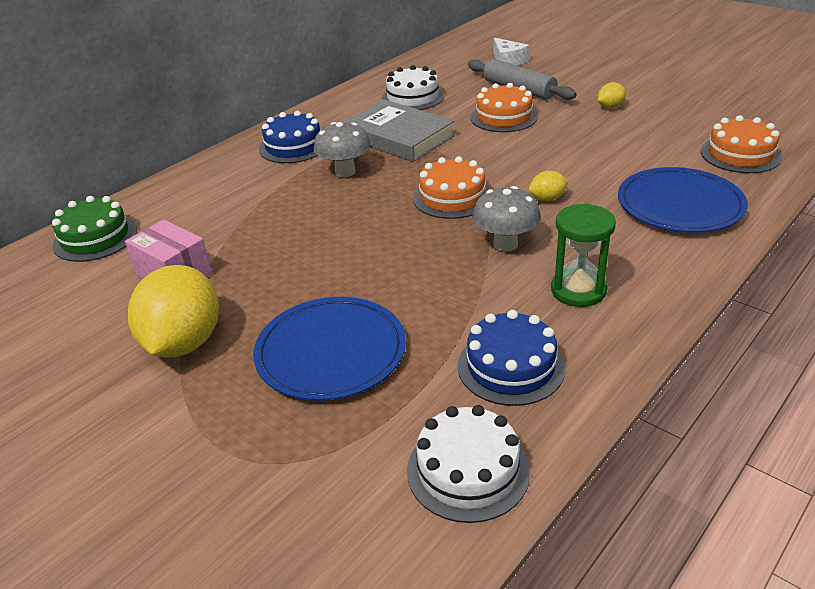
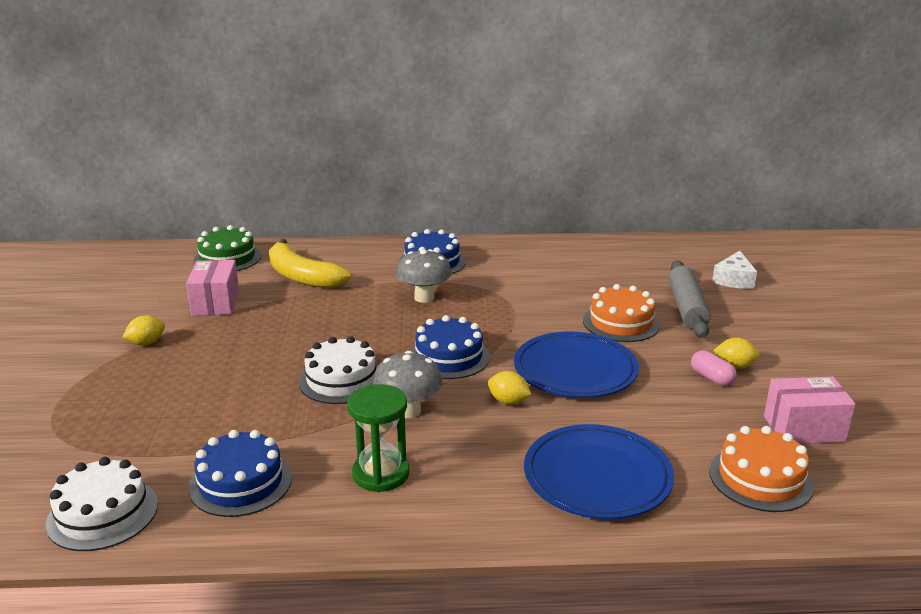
camera: 45 degrees right, 10 degrees down
(184, 343) = (146, 343): yellow lemon -> yellow lemon, size x0.44
(207, 212) = (302, 276): none -> yellow banana
(331, 352) = (186, 399): blue plate -> blue plate (575, 370)
(398, 137) = (510, 293): grey book -> none
(412, 97) = (586, 270): white cake -> white cake (341, 380)
(452, 197) = (449, 357): orange cake -> blue cake
(614, 119) = (711, 378): none -> pink capsule
(704, 119) = (804, 428): none -> pink box

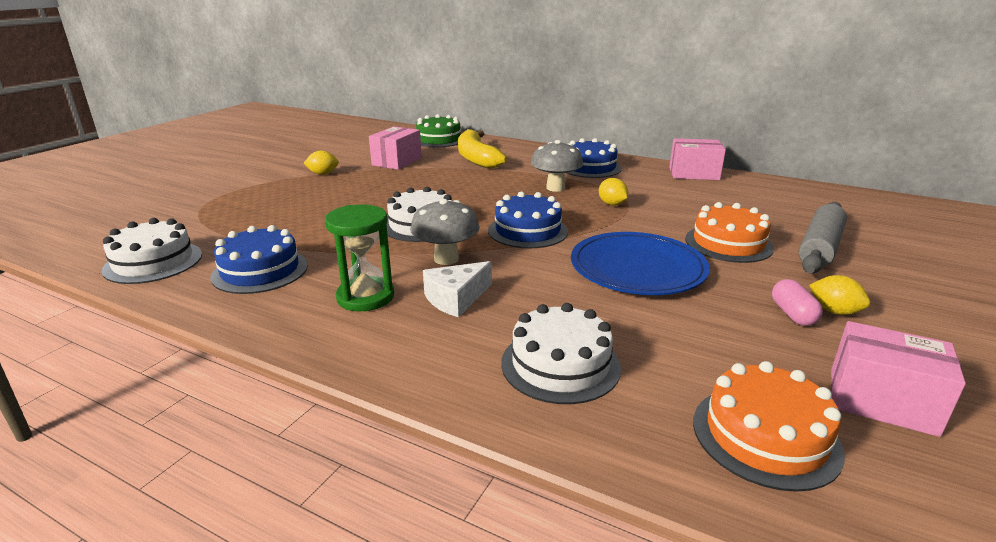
camera: 30 degrees right, 0 degrees up
(508, 401) = (542, 275): yellow lemon -> yellow lemon (612, 204)
(532, 248) = (694, 174): none -> pink box
(597, 476) = (560, 364): blue plate -> white cake
(734, 280) = (904, 237): white cheese -> white cheese (456, 298)

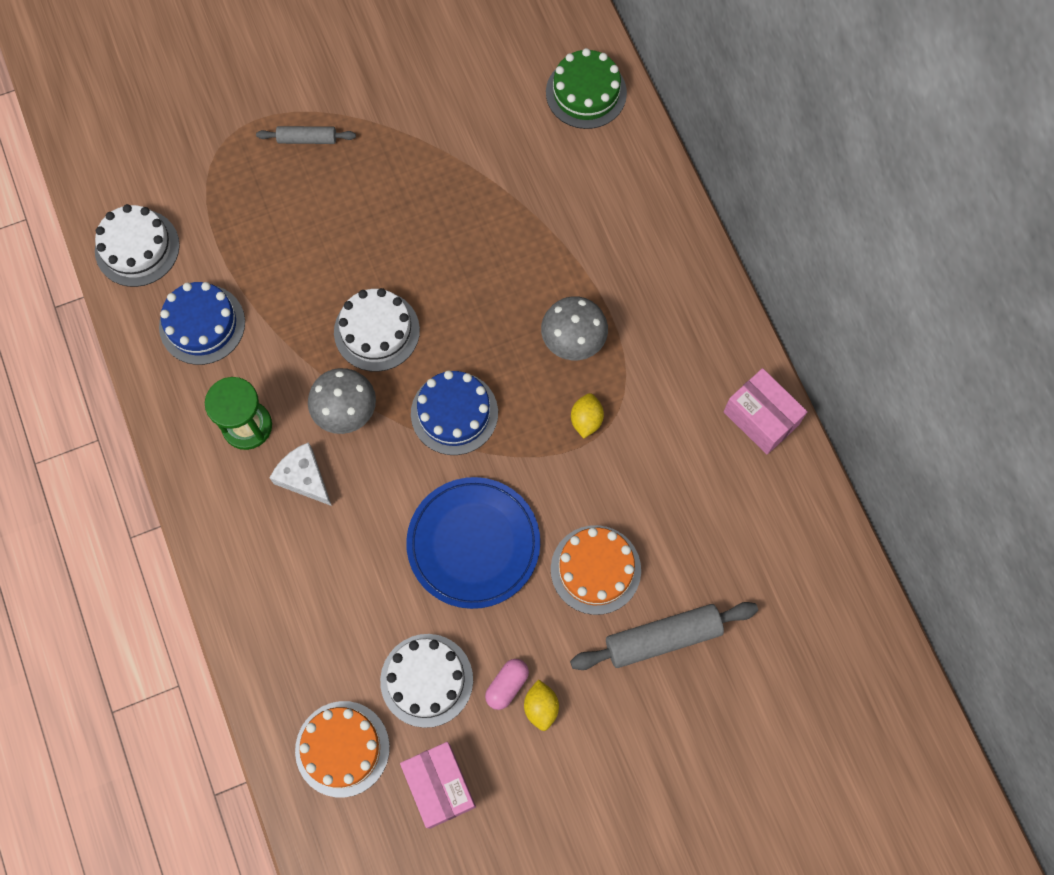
camera: 40 degrees right, 45 degrees up
(273, 189) = (307, 139): none -> grey rolling pin
(323, 174) = (379, 125): yellow lemon -> none
(397, 161) = (479, 140): pink box -> none
(456, 298) = (304, 478): white cheese -> white cheese turned 45 degrees clockwise
(476, 158) = (573, 192): yellow banana -> none
(560, 364) = (300, 605): white cake -> white cake (426, 680)
(590, 167) = (668, 315): blue cake -> none

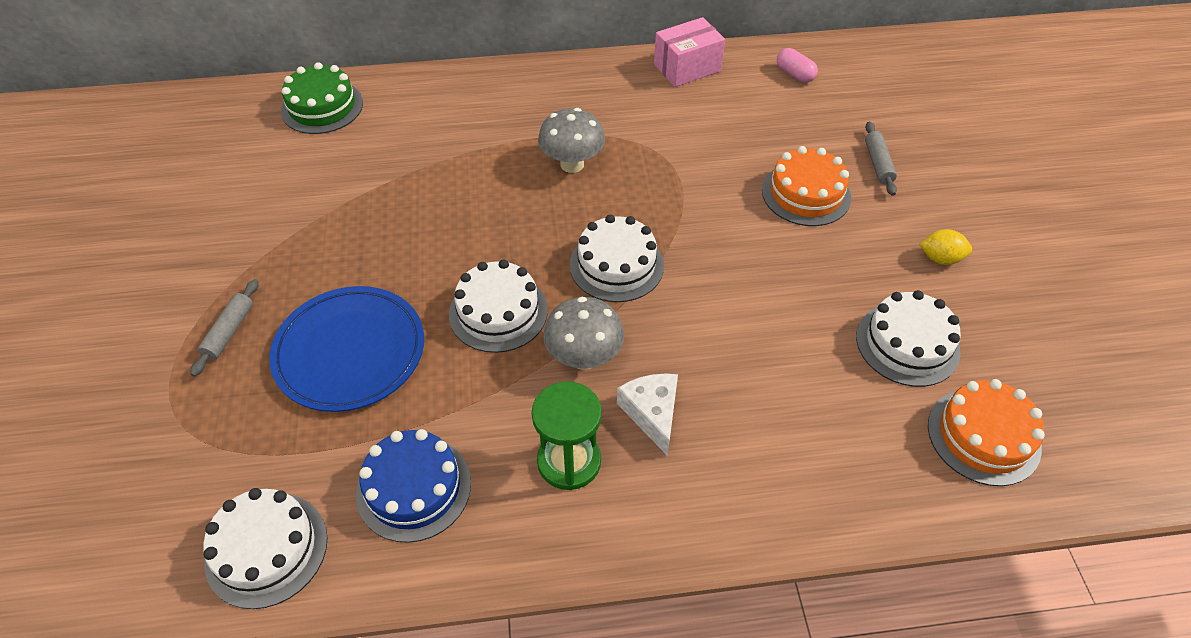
camera: 75 degrees left, 20 degrees down
(304, 478) = (652, 413): white cheese -> white cheese turned 105 degrees clockwise
(440, 786) = (1024, 354): pink box -> none
(454, 413) = (616, 265): blue cake -> white cake
(473, 544) = (763, 277): blue plate -> blue plate (350, 351)
(507, 685) = (916, 280): pink capsule -> pink capsule (794, 74)
(586, 420) = (655, 171): yellow lemon -> none
(663, 638) = (878, 163): grey rolling pin -> grey rolling pin, size x0.57

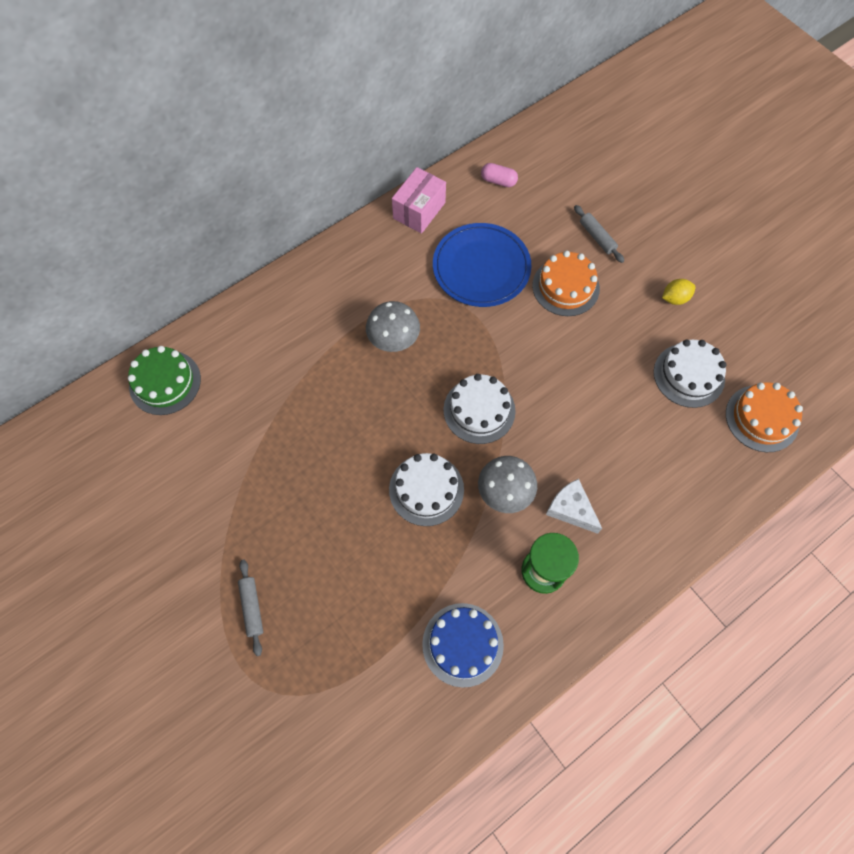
camera: 30 degrees left, 15 degrees up
(266, 549) = (402, 738): white cake -> none
(350, 351) = (349, 575): blue plate -> blue plate (481, 267)

